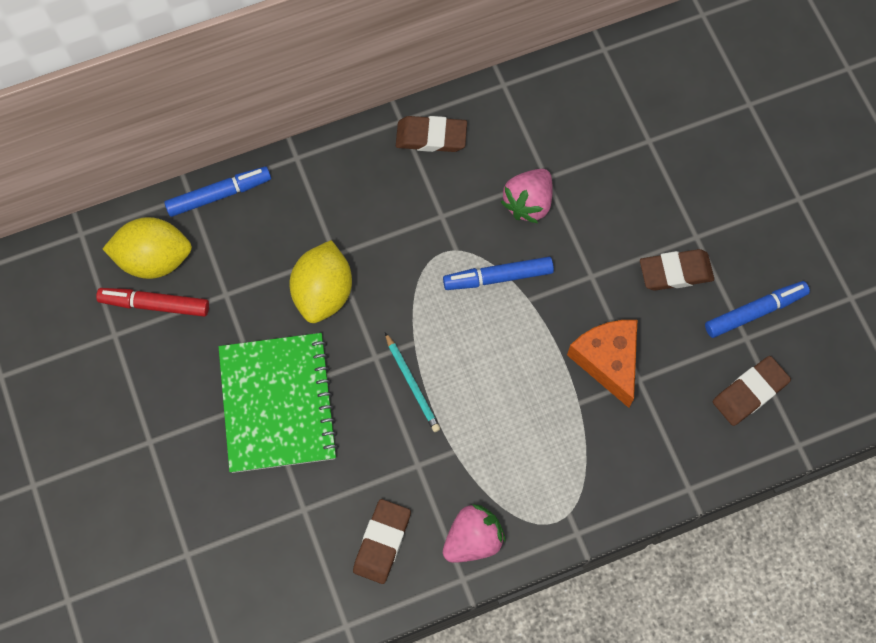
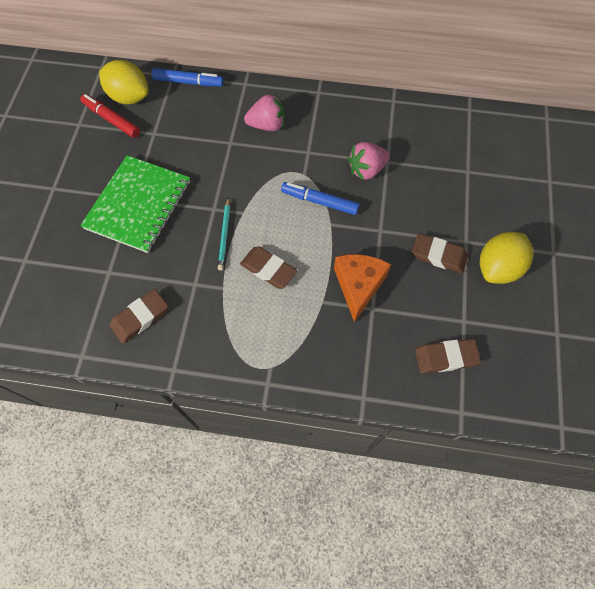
camera: 30 degrees right, 5 degrees down
(323, 292) = (209, 159): yellow lemon -> yellow lemon (497, 268)
(431, 137) = (330, 108): brown eraser -> brown eraser (268, 269)
(473, 539) = (197, 348): pink strawberry -> pink strawberry (267, 125)
(755, 312) = (480, 307): blue marker -> none

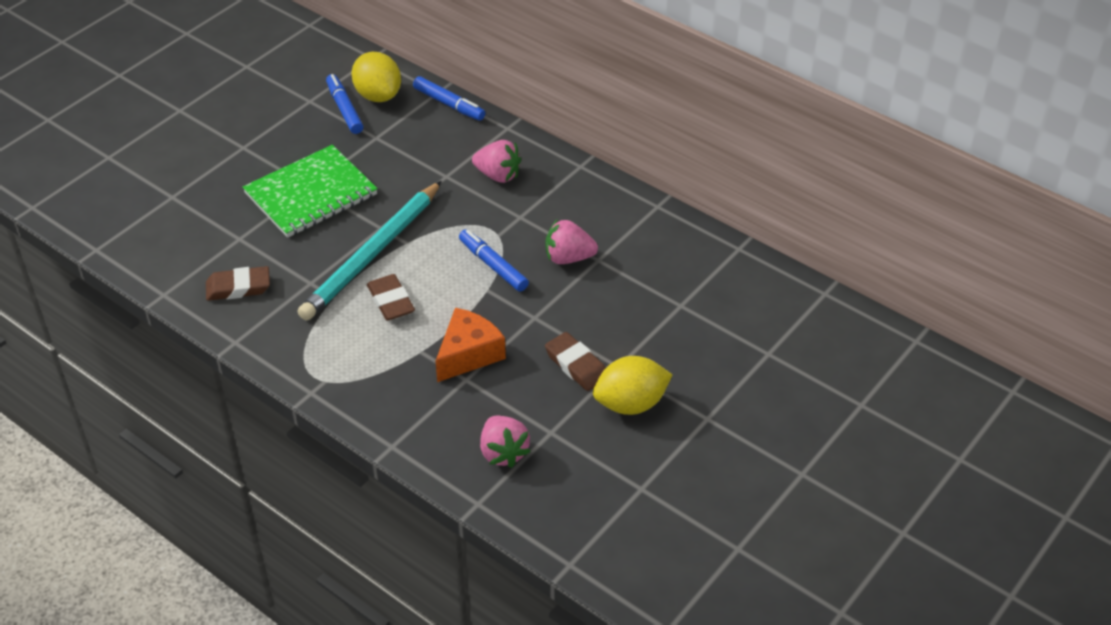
camera: 30 degrees right, 20 degrees down
(111, 120) = (344, 109): red marker -> blue marker
(225, 235) = (373, 254): turquoise pencil -> turquoise pencil, size x2.34
(446, 357) = (503, 452): brown eraser -> pink strawberry

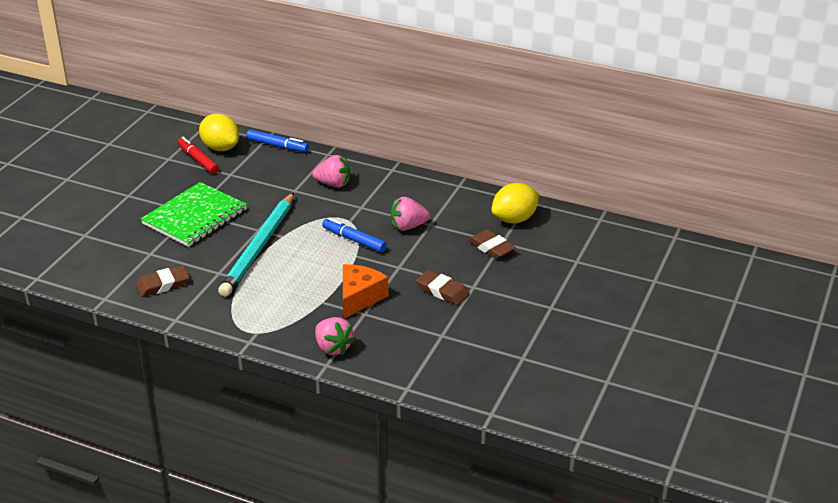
camera: 15 degrees left, 10 degrees down
(344, 109) = (198, 160): blue marker -> red marker
(390, 301) = (286, 274): brown eraser -> brown eraser (491, 247)
(503, 452) = (412, 354): pink strawberry -> pink strawberry (333, 348)
(630, 404) = (492, 308): yellow lemon -> yellow lemon (514, 219)

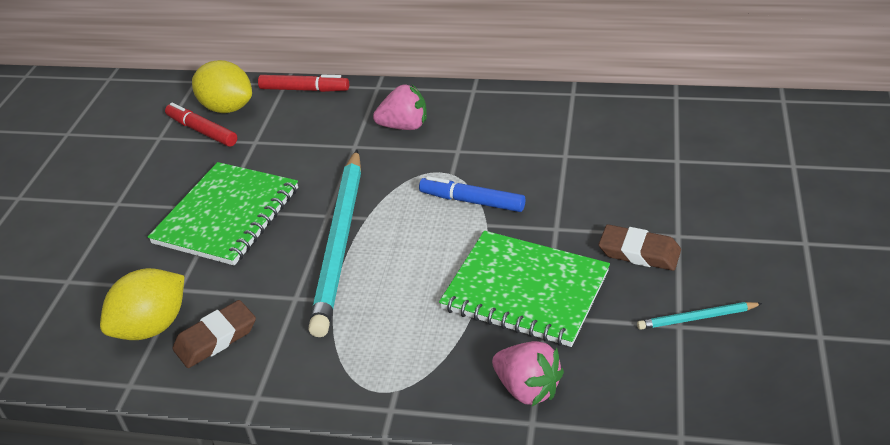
camera: 10 degrees left, 5 degrees up
(277, 146) = (304, 89): blue marker -> red marker
(359, 297) = (525, 291): orange cheese -> green notebook
(408, 226) = (537, 165): pink strawberry -> none
(455, 333) = (697, 318): none -> turquoise pencil
(491, 247) = (667, 171): brown eraser -> none
(514, 219) = (673, 124): yellow lemon -> yellow lemon (152, 326)

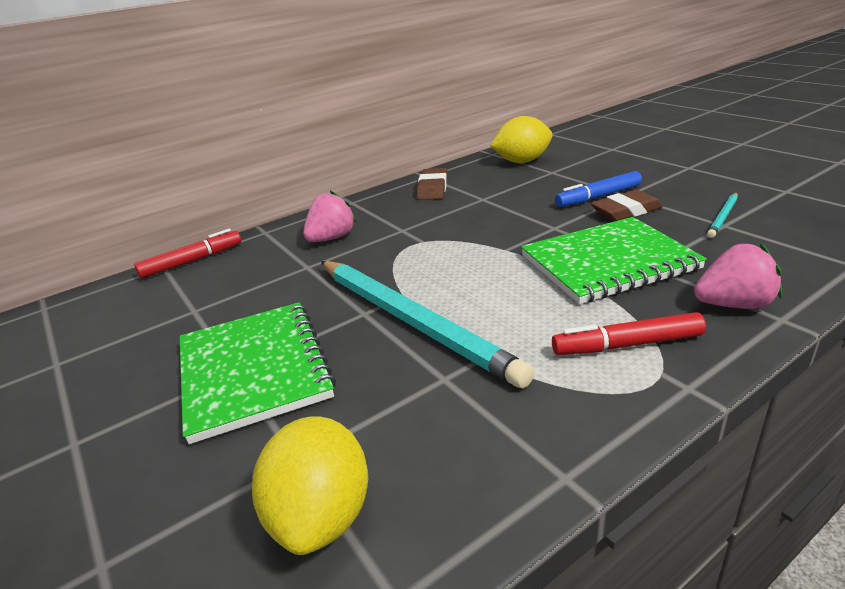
camera: 45 degrees left, 10 degrees down
(202, 131) = (112, 333): red marker -> red marker (627, 345)
(216, 338) = (423, 465): brown eraser -> brown eraser (433, 188)
(227, 108) = (119, 306): yellow lemon -> yellow lemon (522, 161)
(472, 201) = (469, 245): blue marker -> blue marker (598, 197)

